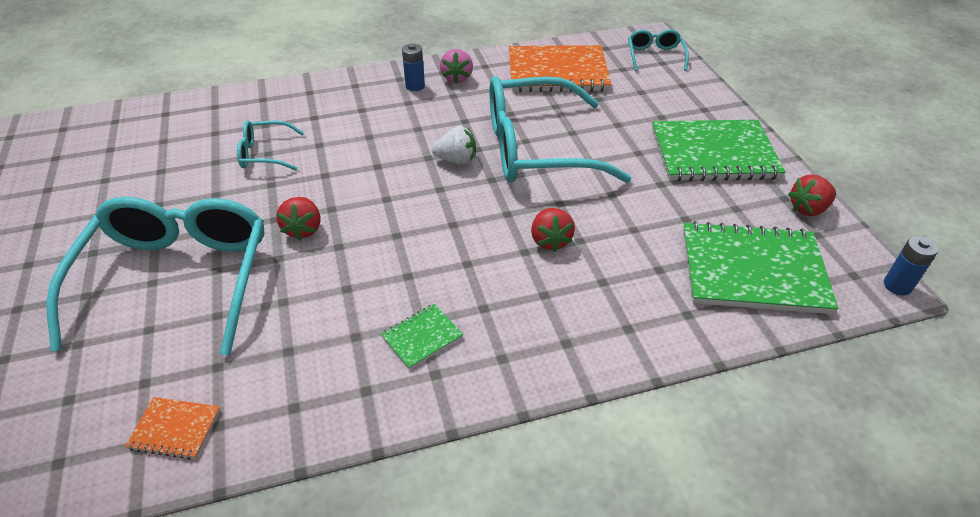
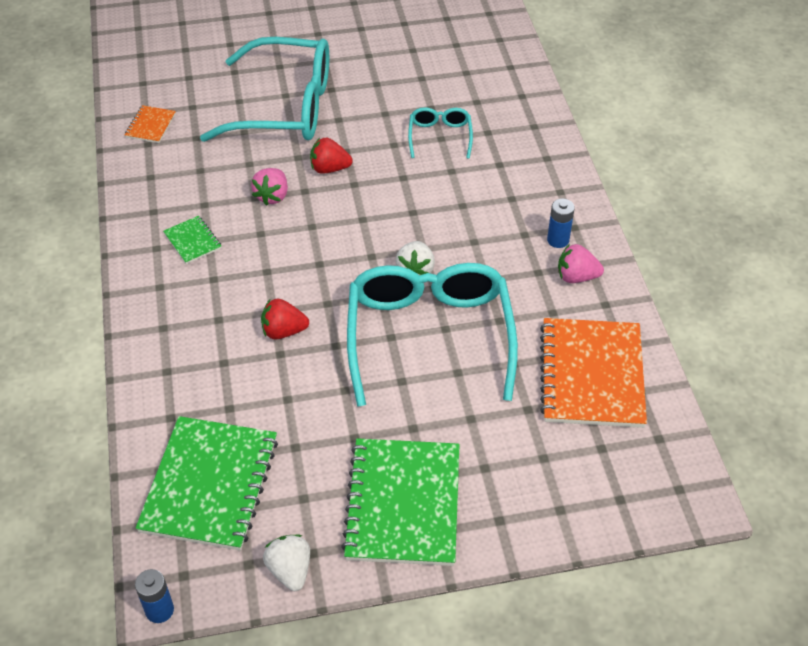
camera: 95 degrees right, 5 degrees up
(345, 272) = (272, 196): none -> pink strawberry
(655, 56) = (638, 493): turquoise glasses -> none
(808, 209) = (290, 570): red strawberry -> white strawberry

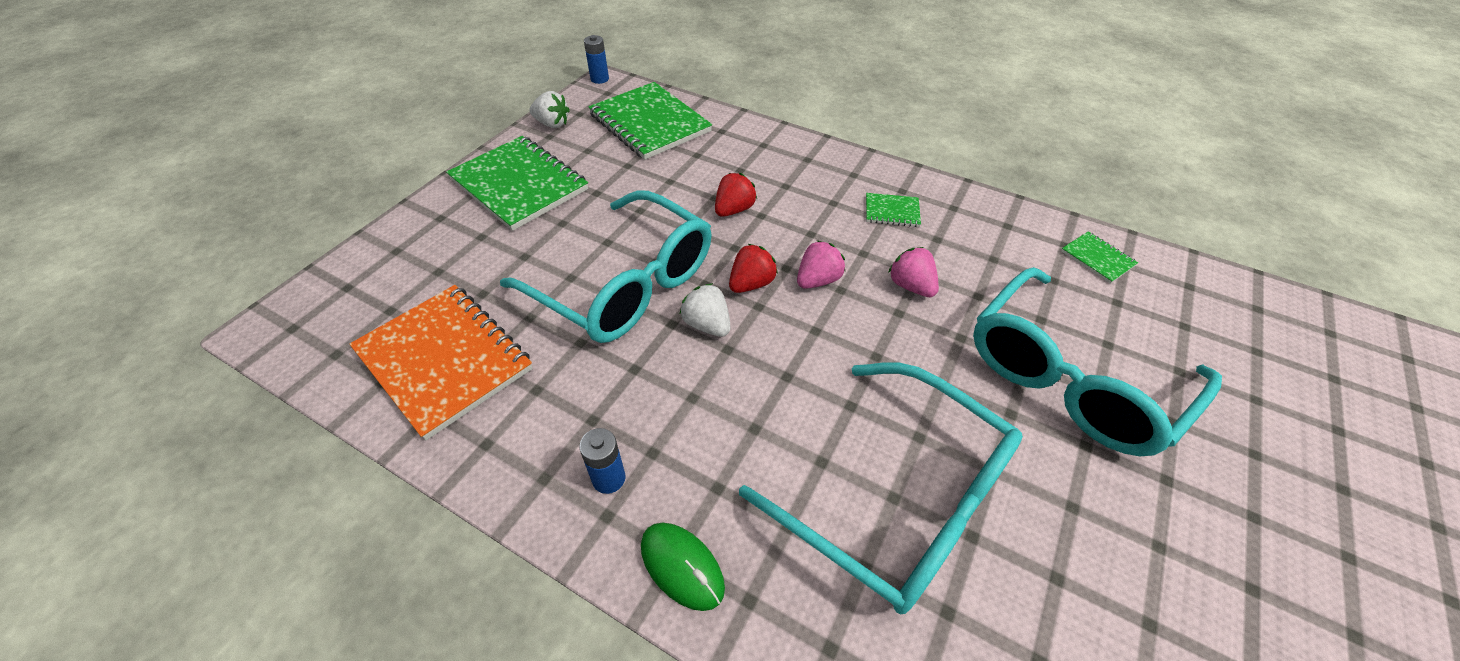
camera: 130 degrees right, 0 degrees up
(150, 125) = (1097, 258): orange notebook -> green notebook
(329, 169) = (919, 351): red strawberry -> red strawberry (751, 283)
(440, 136) = (898, 498): turquoise glasses -> turquoise glasses, size x2.21
(561, 186) = (682, 566): none -> green mouse
(576, 277) = (545, 449): pink strawberry -> pink strawberry (817, 280)

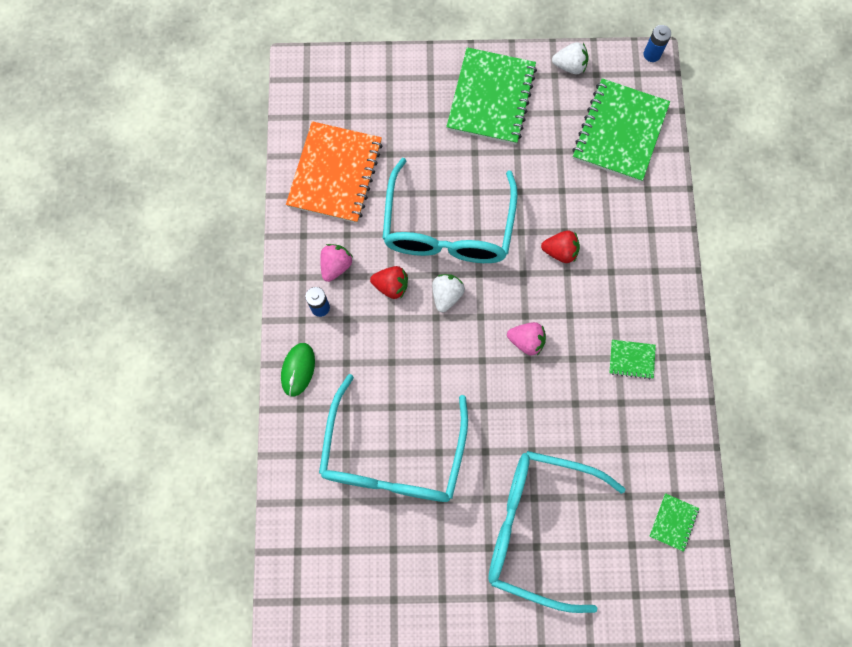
camera: 60 degrees right, 25 degrees up
(552, 124) = (570, 66): white strawberry -> white strawberry turned 75 degrees counterclockwise
(751, 283) = (496, 302): red strawberry -> red strawberry (391, 286)
(892, 211) = (631, 359): green notebook -> green notebook turned 60 degrees counterclockwise
(910, 286) = (559, 402): pink strawberry -> pink strawberry (336, 266)

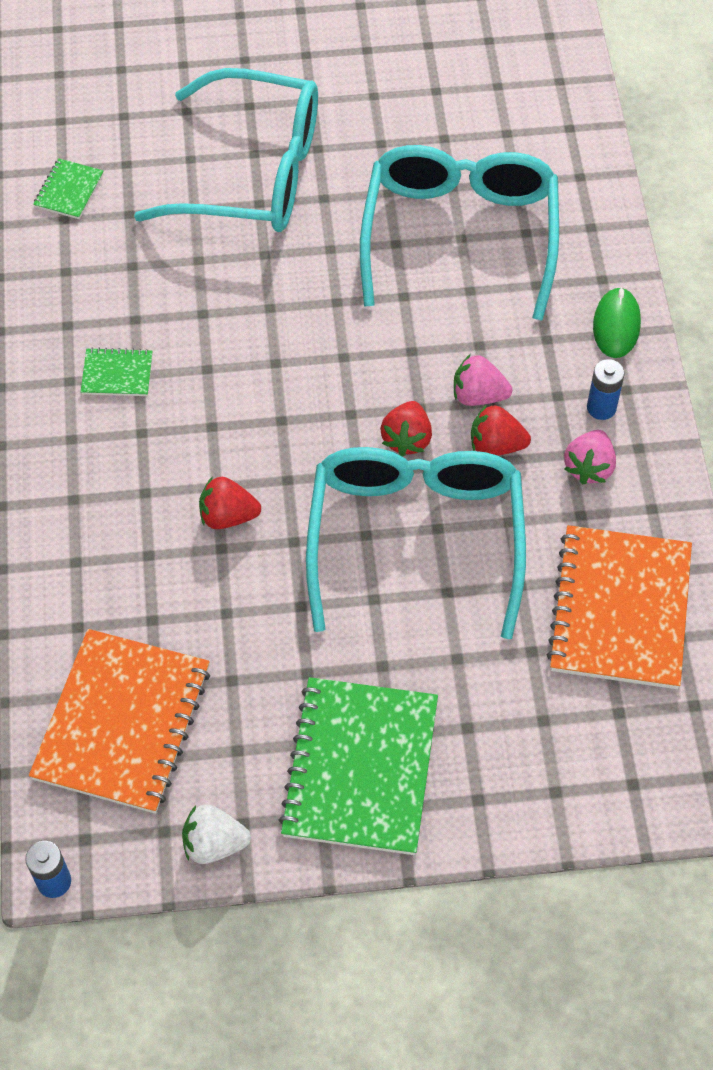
camera: 175 degrees right, 15 degrees down
(446, 295) = (407, 439): white strawberry -> red strawberry
(526, 341) = (278, 386): pink strawberry -> pink strawberry (478, 395)
(620, 132) = (122, 723): green notebook -> orange notebook

